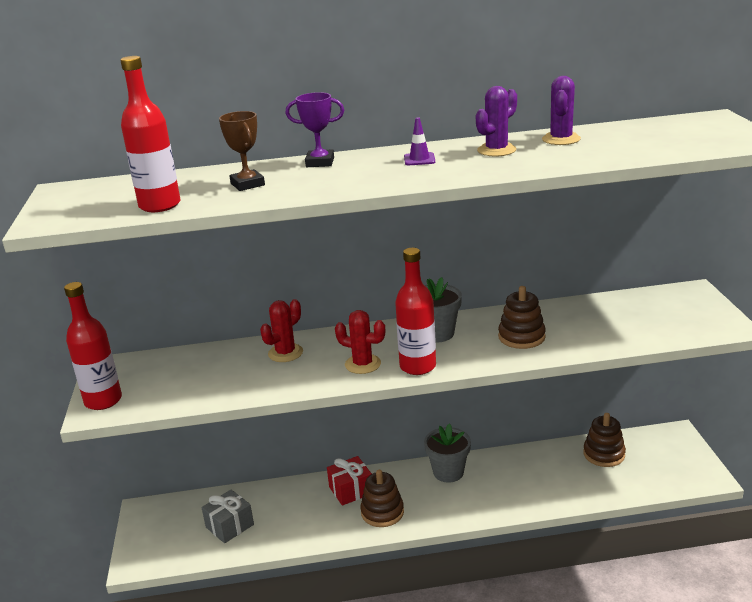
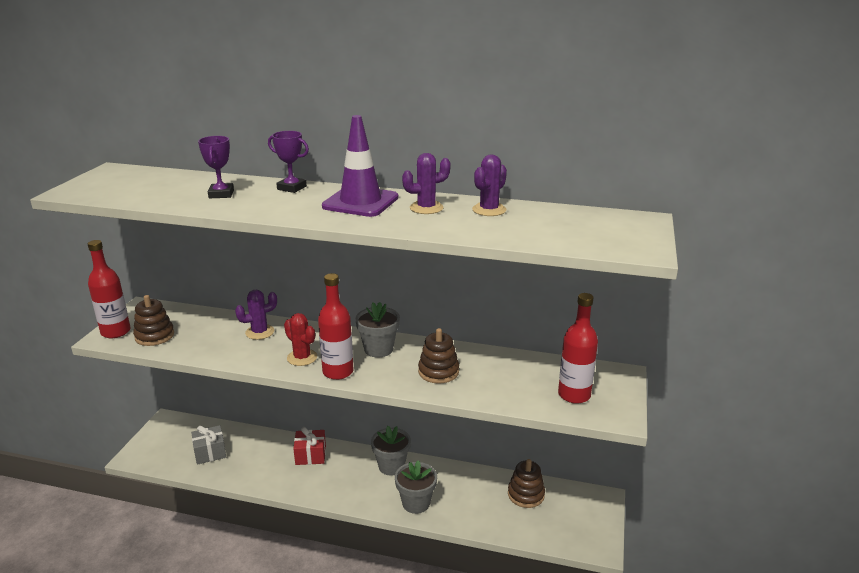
camera: 20 degrees right, 0 degrees up
(160, 205) = (147, 197): red bottle -> red bottle (574, 395)
(247, 184) = (221, 194): brown trophy -> purple trophy
(285, 353) = (260, 332): red cactus -> purple cactus
(382, 512) = (319, 481): brown stacking toy -> brown stacking toy (154, 336)
(419, 159) = (360, 202): purple traffic cone -> purple traffic cone, size x2.39
(504, 499) = (416, 503): none -> grey flower pot

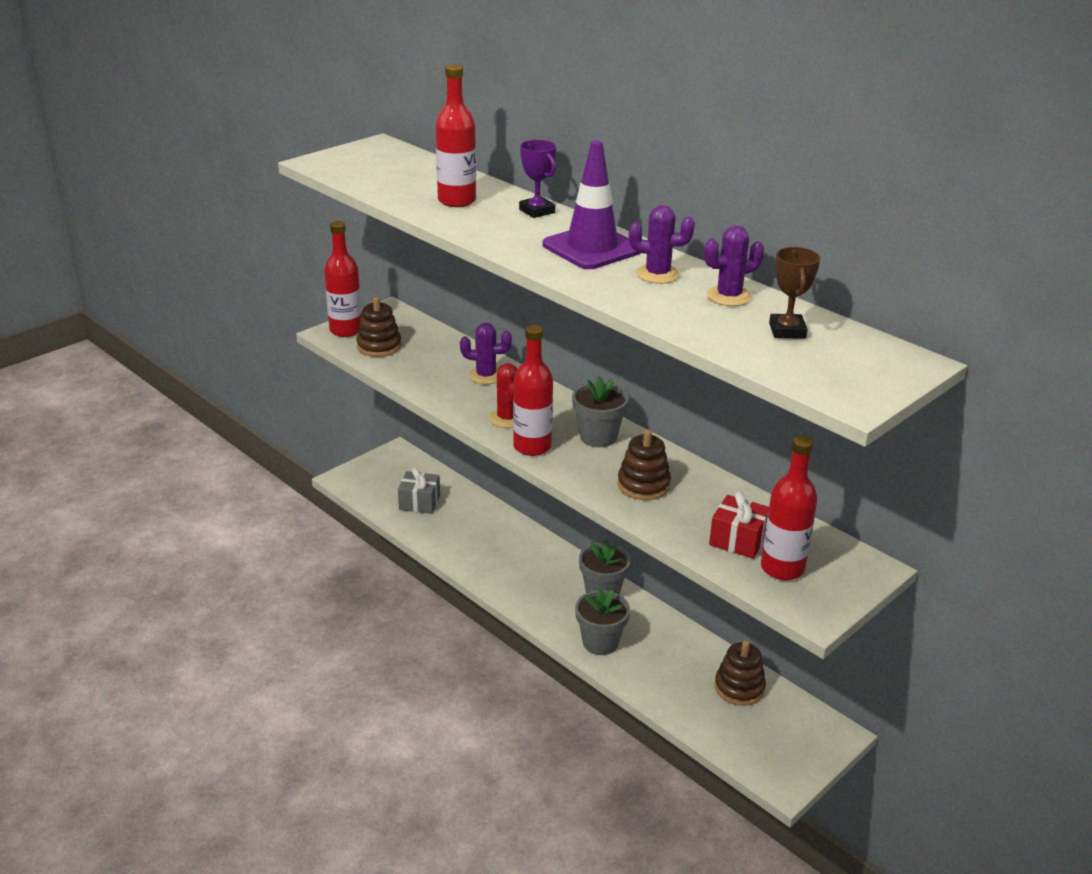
camera: 30 degrees right, 5 degrees up
(221, 194) = (457, 201): purple trophy -> red bottle
(310, 455) = (521, 545): red gift -> red gift (738, 540)
(551, 221) = (787, 331): none -> brown trophy

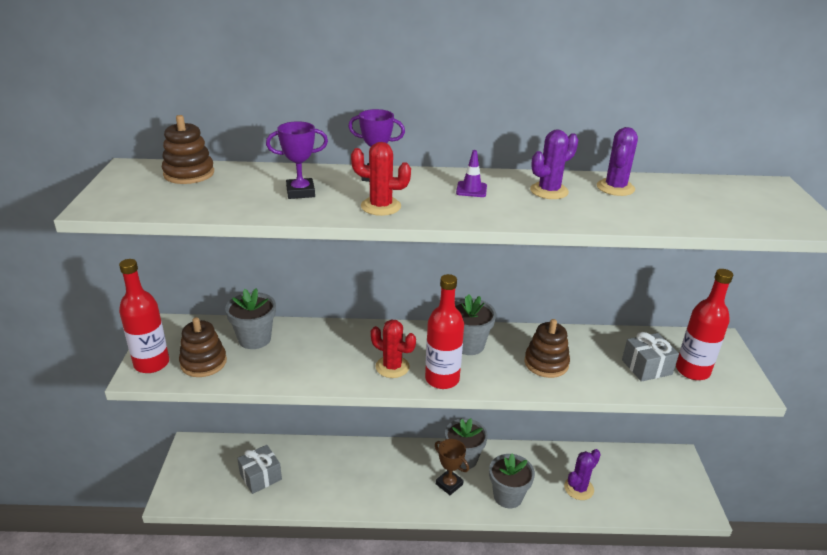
camera: 45 degrees left, 0 degrees up
(436, 348) = (254, 339): none -> grey flower pot
(457, 201) = (300, 192): red bottle -> purple trophy
(486, 376) = (325, 341): purple cactus -> purple cactus (578, 488)
(492, 232) = (381, 206): none -> red cactus
(592, 248) = (471, 189): purple traffic cone -> purple traffic cone, size x0.42
(738, 540) = (646, 367): red gift -> grey gift
(739, 688) = (608, 466): brown stacking toy -> brown stacking toy (189, 174)
(787, 331) = (689, 196): brown trophy -> brown trophy (449, 484)

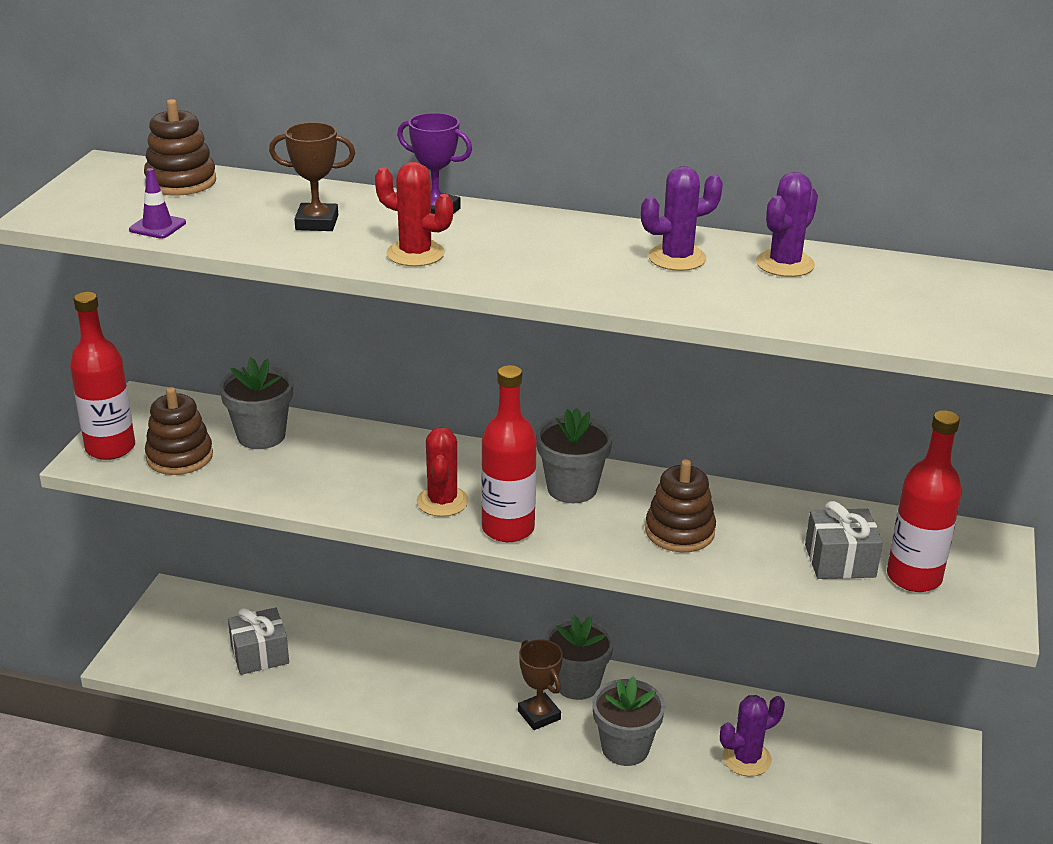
camera: 15 degrees right, 0 degrees up
(300, 192) = (317, 222): purple trophy -> brown trophy
(392, 367) = (442, 501): red cactus -> red cactus turned 45 degrees clockwise
(471, 189) = (561, 244): purple traffic cone -> purple traffic cone (157, 226)

